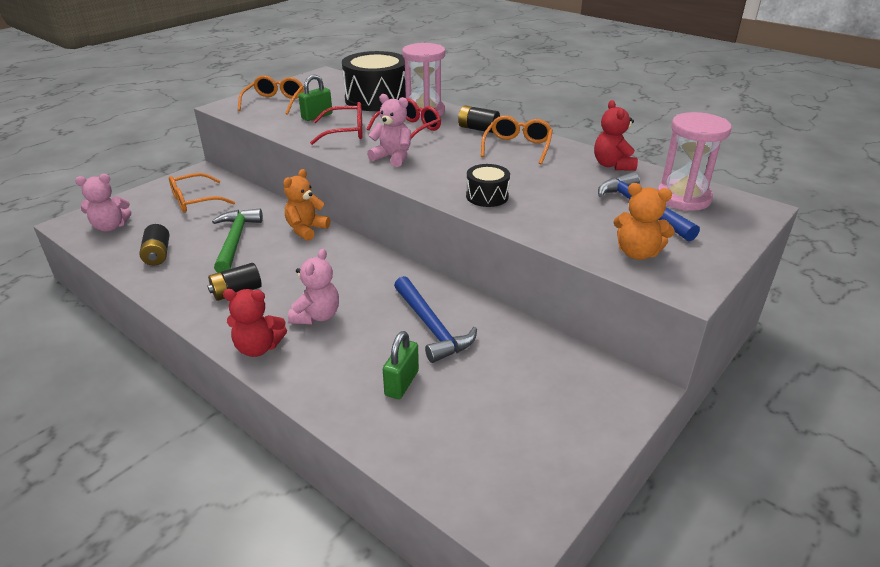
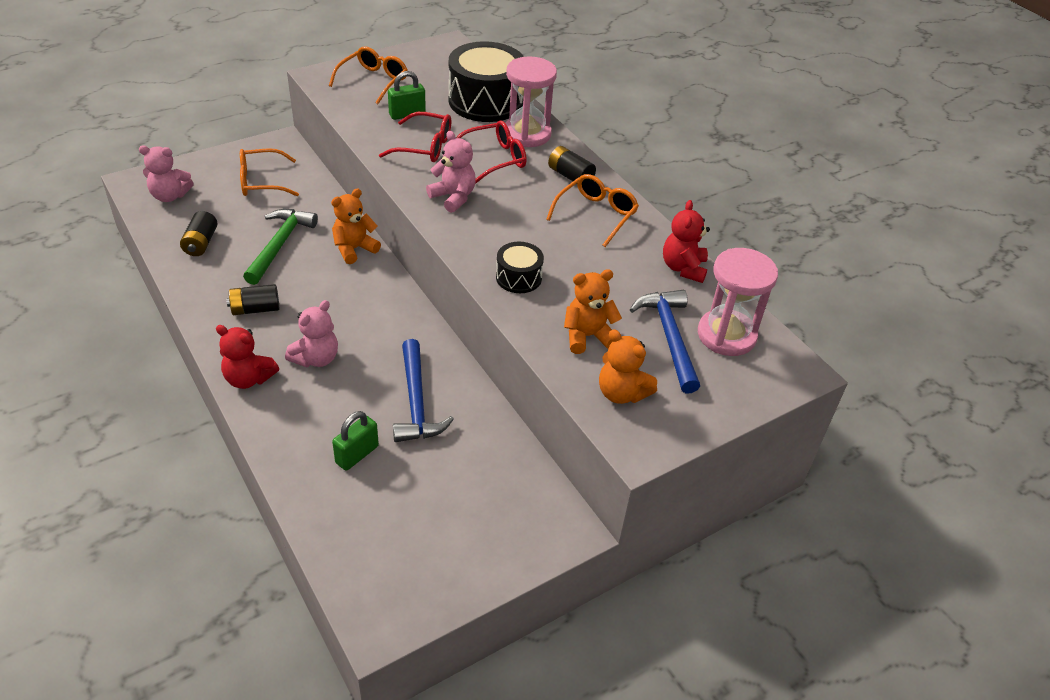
camera: 15 degrees right, 10 degrees up
(576, 222) = (587, 336): none -> orange teddy bear

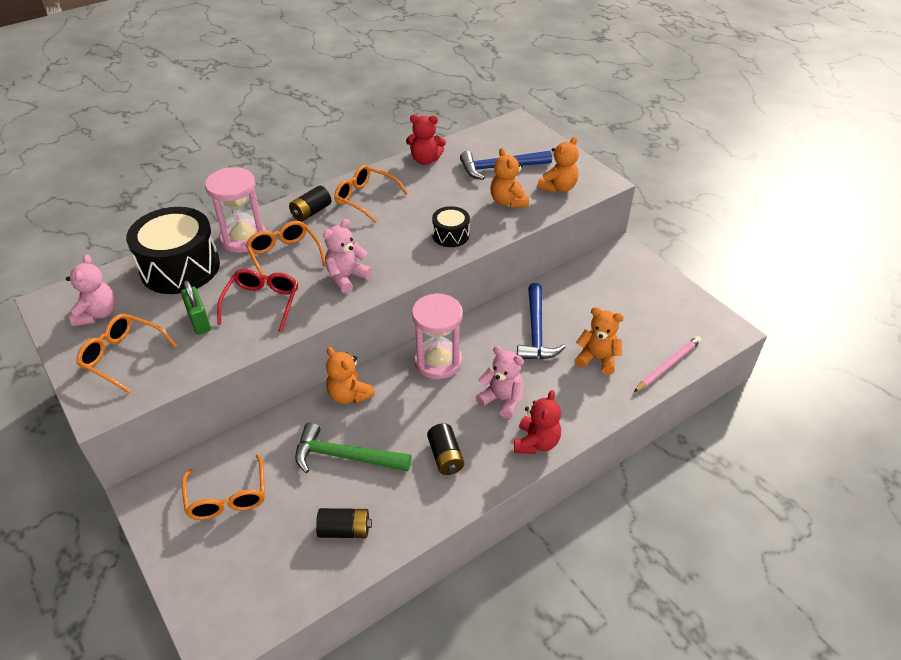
camera: 90 degrees left, 0 degrees up
(170, 196) = (252, 589): pink teddy bear -> pink teddy bear (97, 314)
(327, 528) = (668, 365): none -> pink pencil
(357, 454) = (597, 359): green padlock -> orange teddy bear
(416, 402) = (536, 331): blue hammer -> blue hammer turned 105 degrees clockwise
(495, 159) = (284, 256): red glasses -> orange glasses
(726, 335) = (491, 146): pink hourglass -> pink hourglass (438, 362)

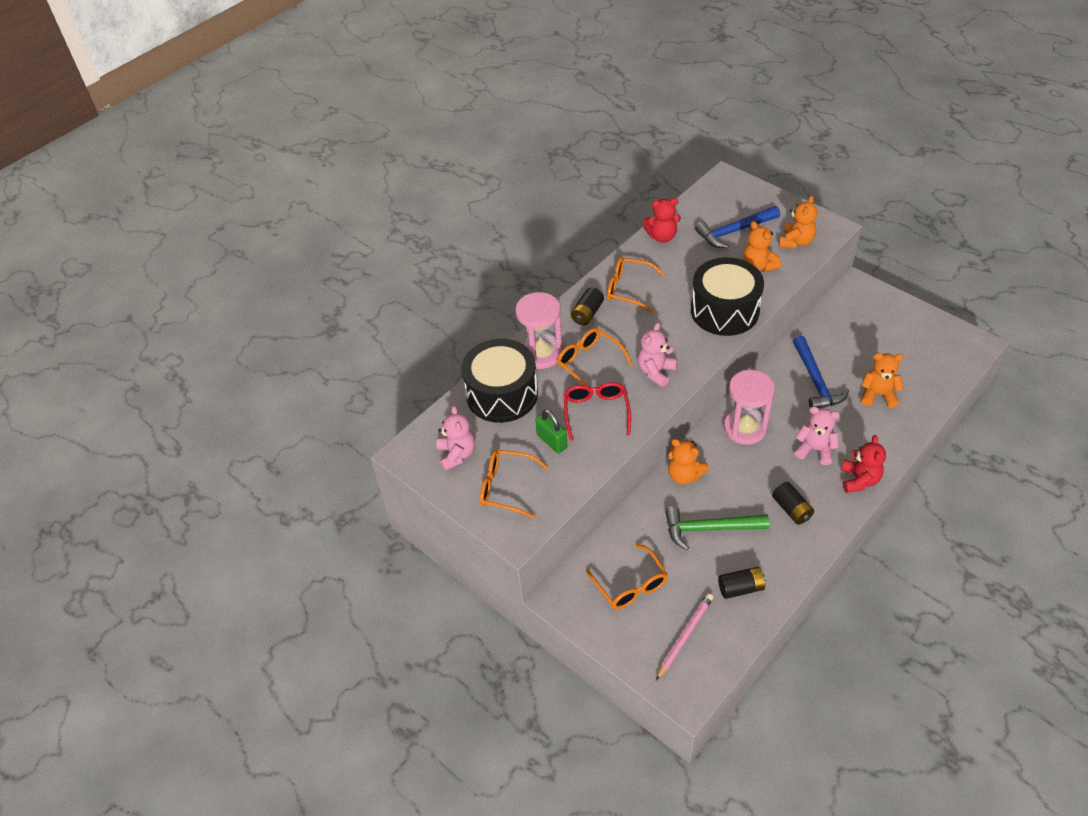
camera: 10 degrees left, 5 degrees up
(450, 235) = (724, 311): black drum -> black drum, size x2.00
(668, 365) = (938, 388): pink pencil -> pink pencil (685, 636)

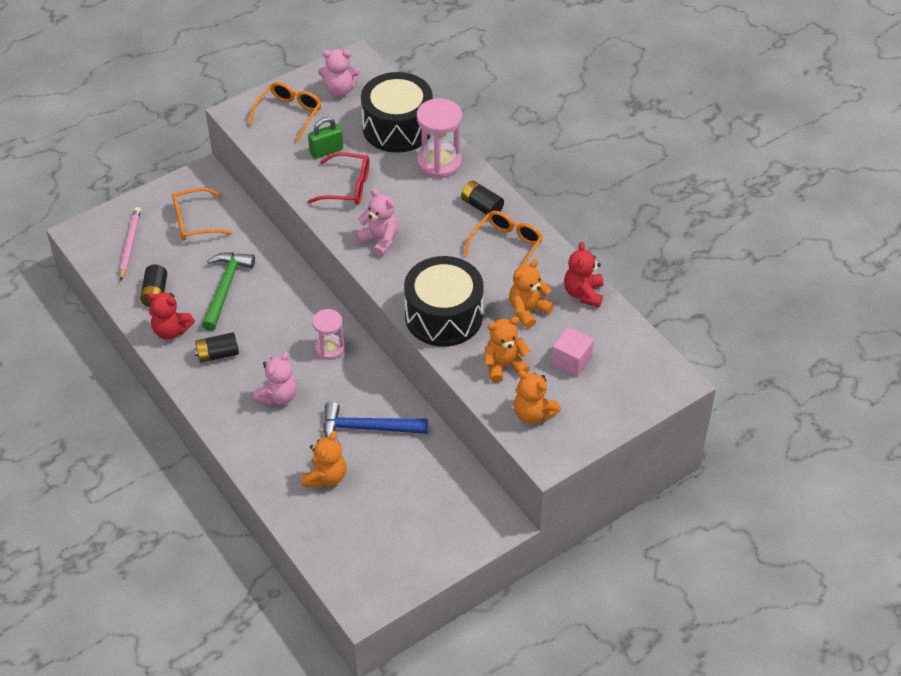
camera: 100 degrees right, 0 degrees up
(589, 362) = (412, 194): orange glasses -> none
(684, 475) = (292, 286): orange teddy bear -> orange teddy bear (528, 311)
(685, 636) = (130, 244): pink pencil -> pink pencil turned 135 degrees counterclockwise
(734, 231) = (571, 361): blue hammer -> pink cube
(745, 428) = (329, 348): pink hourglass -> pink hourglass, size x0.64
(859, 480) = (225, 419): red teddy bear -> red teddy bear (171, 331)

